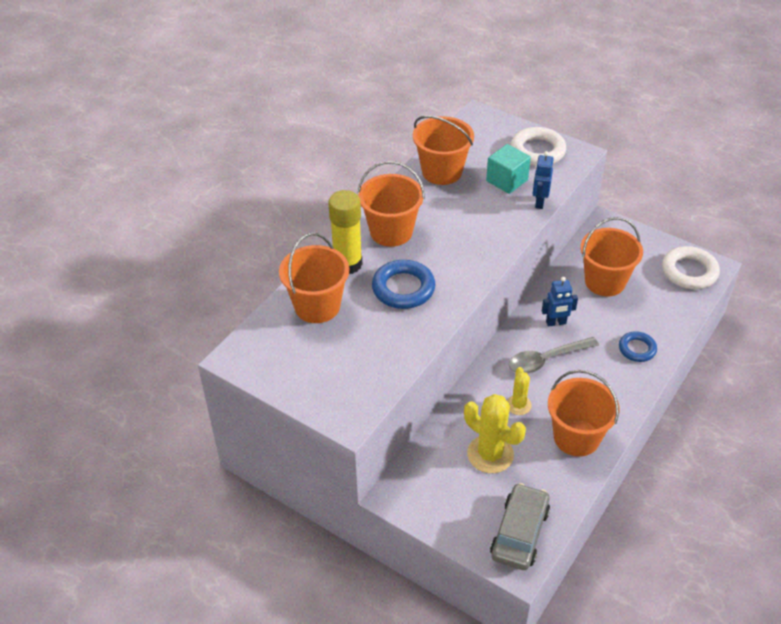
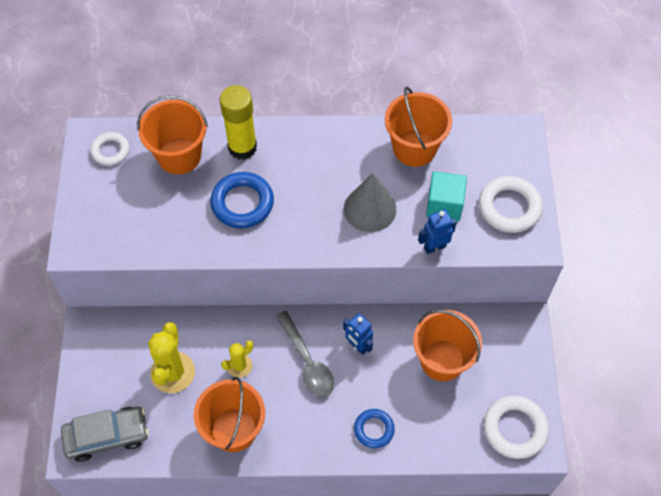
camera: 55 degrees right, 15 degrees up
(267, 349) = (110, 151): none -> white ring
(391, 232) = (305, 155): orange bucket -> none
(475, 220) = (369, 209): none -> grey cone
(546, 360) = (307, 361): grey spoon -> grey spoon turned 150 degrees counterclockwise

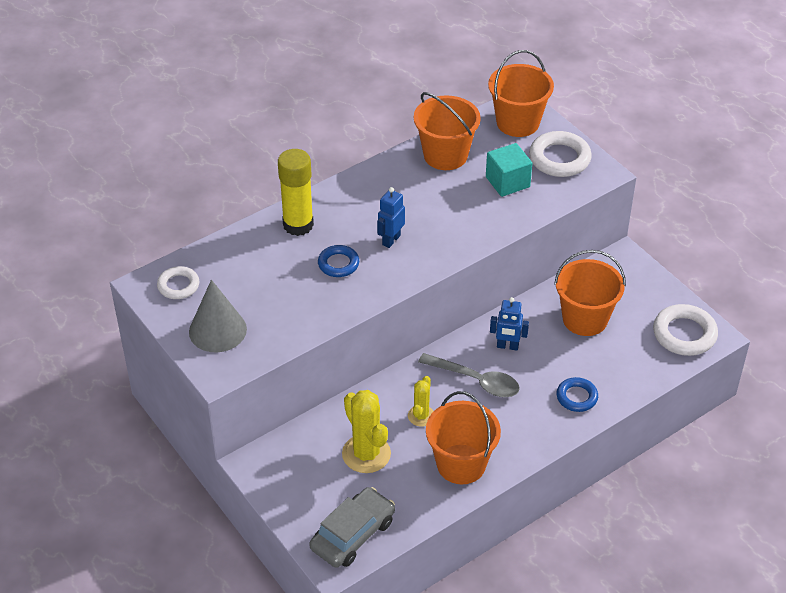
camera: 35 degrees left, 15 degrees down
(179, 156) = (247, 258): orange bucket -> orange bucket (518, 122)
(242, 203) = (338, 264): blue ring -> blue ring, size x0.63
(369, 209) = (450, 214): grey cone -> grey cone (217, 330)
(434, 247) = (527, 214): blue robot -> blue robot (391, 240)

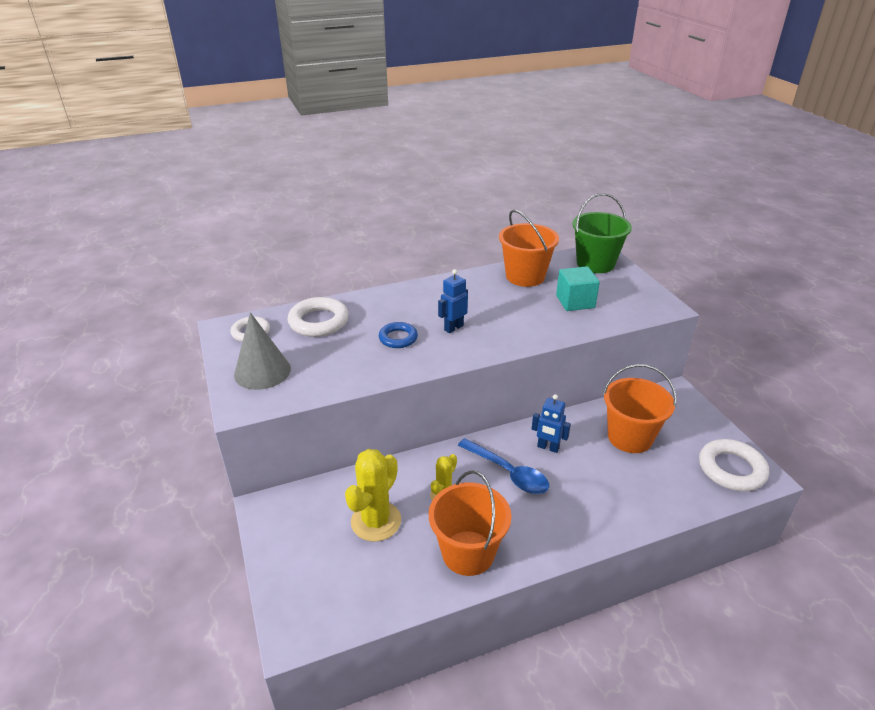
camera: 15 degrees right, 10 degrees down
(298, 225) = (377, 305): yellow glue stick -> none
(353, 534) = (327, 605): grey car -> none
(366, 454) = (376, 521): yellow cactus -> yellow cactus turned 45 degrees clockwise
(475, 380) = (508, 472): grey spoon -> blue spoon
(518, 122) = (595, 263): orange bucket -> green bucket
(559, 158) = (627, 292): white ring -> white ring (319, 321)
(576, 397) = (608, 509): blue ring -> none

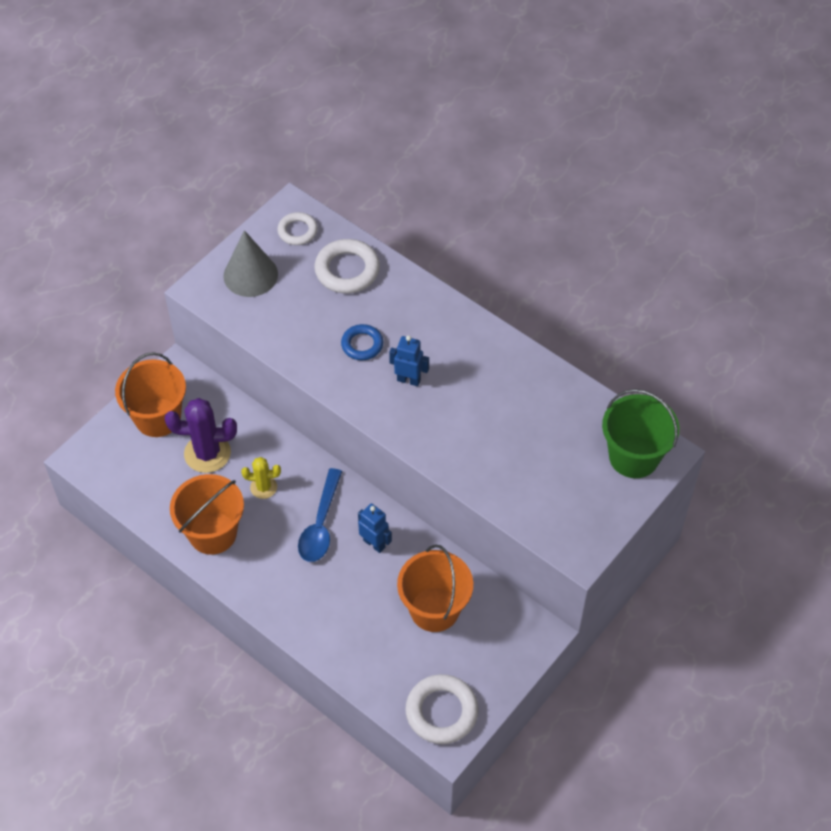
camera: 60 degrees right, 20 degrees up
(376, 521) = (207, 453): yellow cactus -> purple cactus
(525, 276) = (553, 400): orange bucket -> orange bucket (158, 417)
(548, 447) = (374, 543): blue robot -> blue robot turned 135 degrees clockwise
(575, 301) = (531, 465): turquoise cube -> none

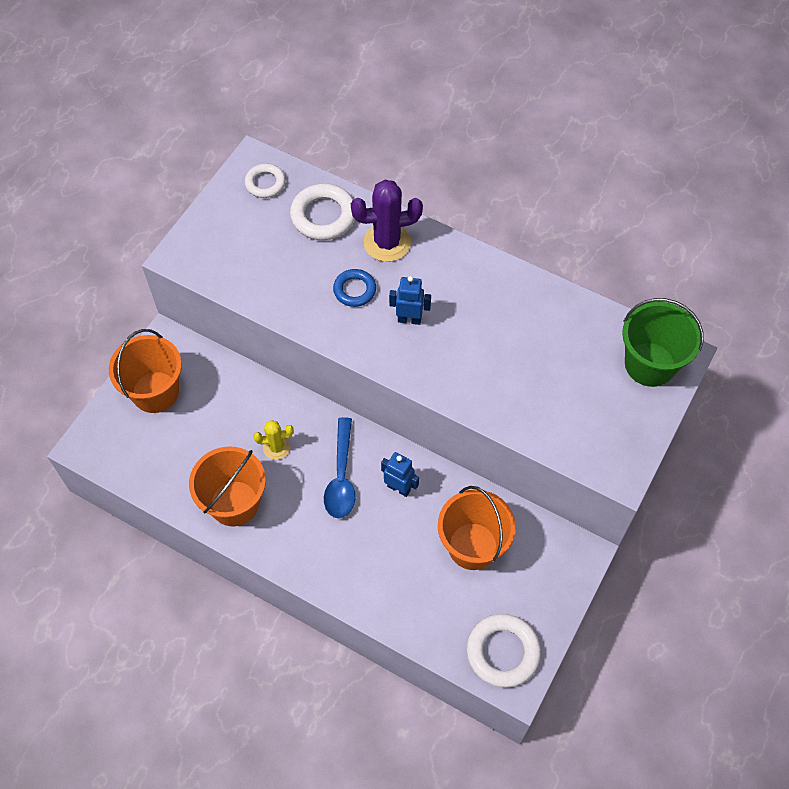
camera: 10 degrees left, 5 degrees up
(207, 453) = (213, 421): purple cactus -> purple cactus (387, 242)
(250, 275) = (227, 234): grey cone -> none

